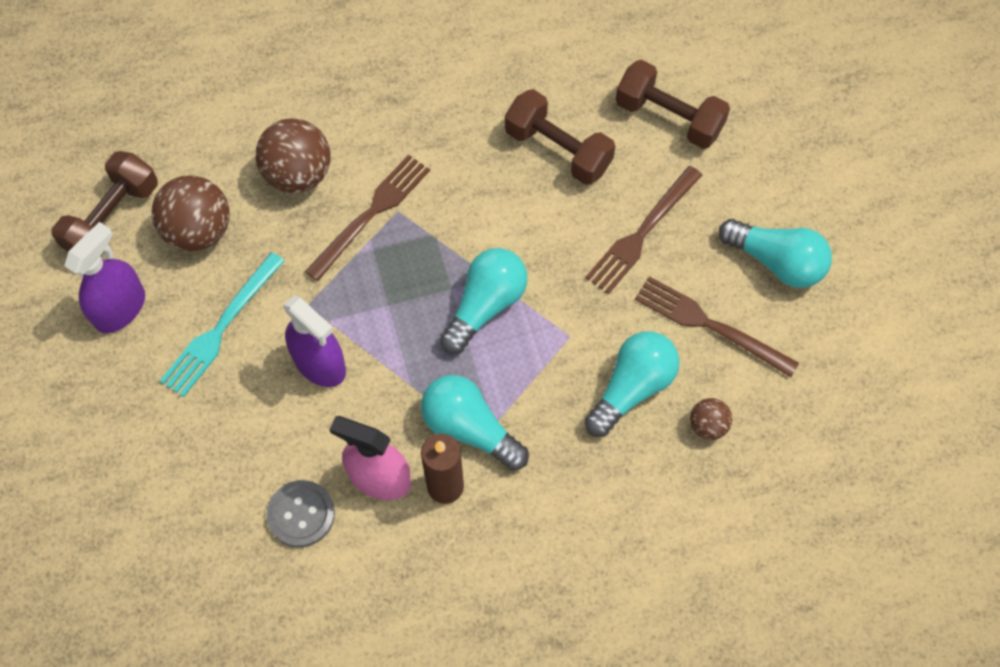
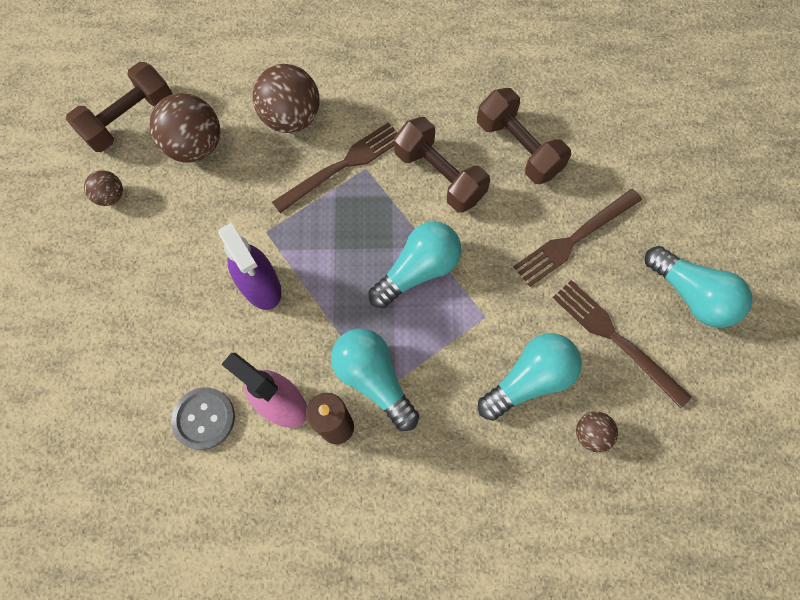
camera: 15 degrees right, 5 degrees up
(120, 308) = (111, 196): purple spray bottle -> brown ball
(221, 328) = (188, 234): turquoise fork -> none
(668, 118) = (623, 142): brown dumbbell -> brown dumbbell (439, 176)

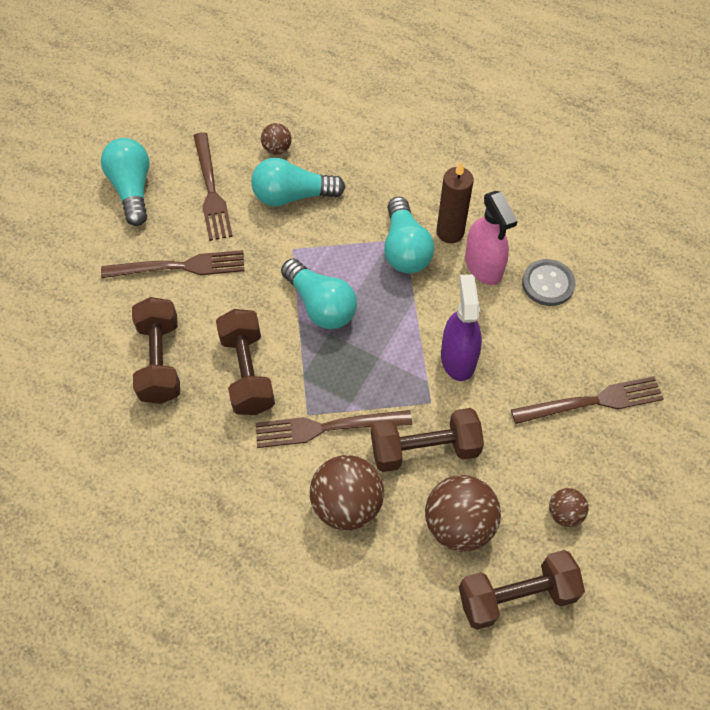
camera: 150 degrees left, 10 degrees down
(115, 308) = (593, 402): none -> brown fork
(251, 189) = (424, 449): none -> brown dumbbell
(418, 270) = (320, 305): turquoise light bulb -> turquoise light bulb turned 120 degrees counterclockwise

